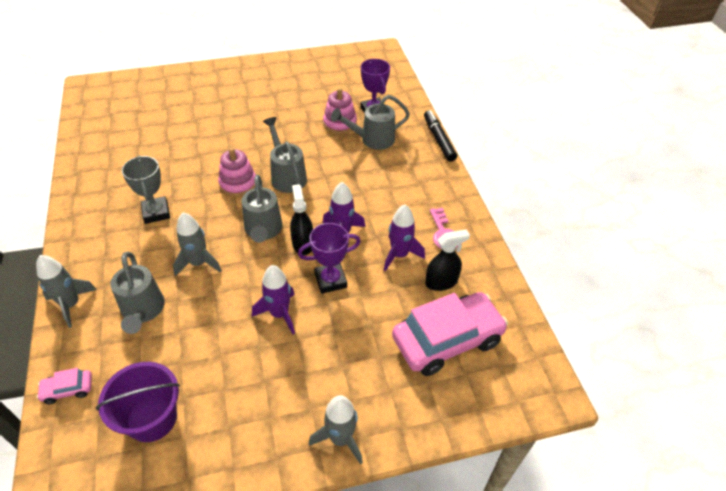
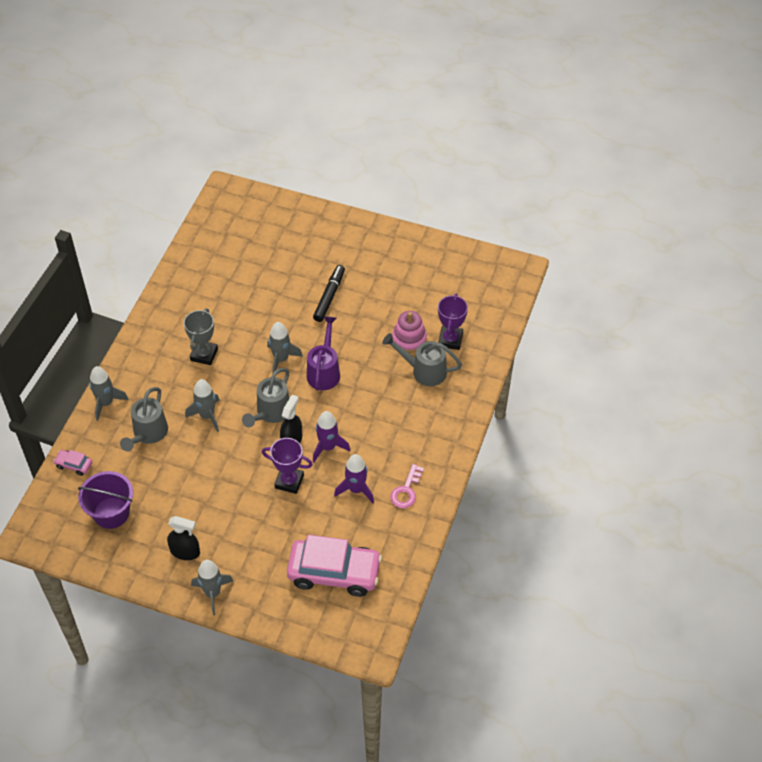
camera: 35 degrees right, 5 degrees up
(238, 184) = (281, 359): pink stacking toy -> grey rocket
(279, 314) = (235, 487): purple rocket -> none
(287, 176) = (324, 371): grey watering can -> purple watering can
(438, 139) = (482, 401): black marker -> black marker (329, 296)
(441, 282) = (368, 528): black spray bottle -> black spray bottle (185, 551)

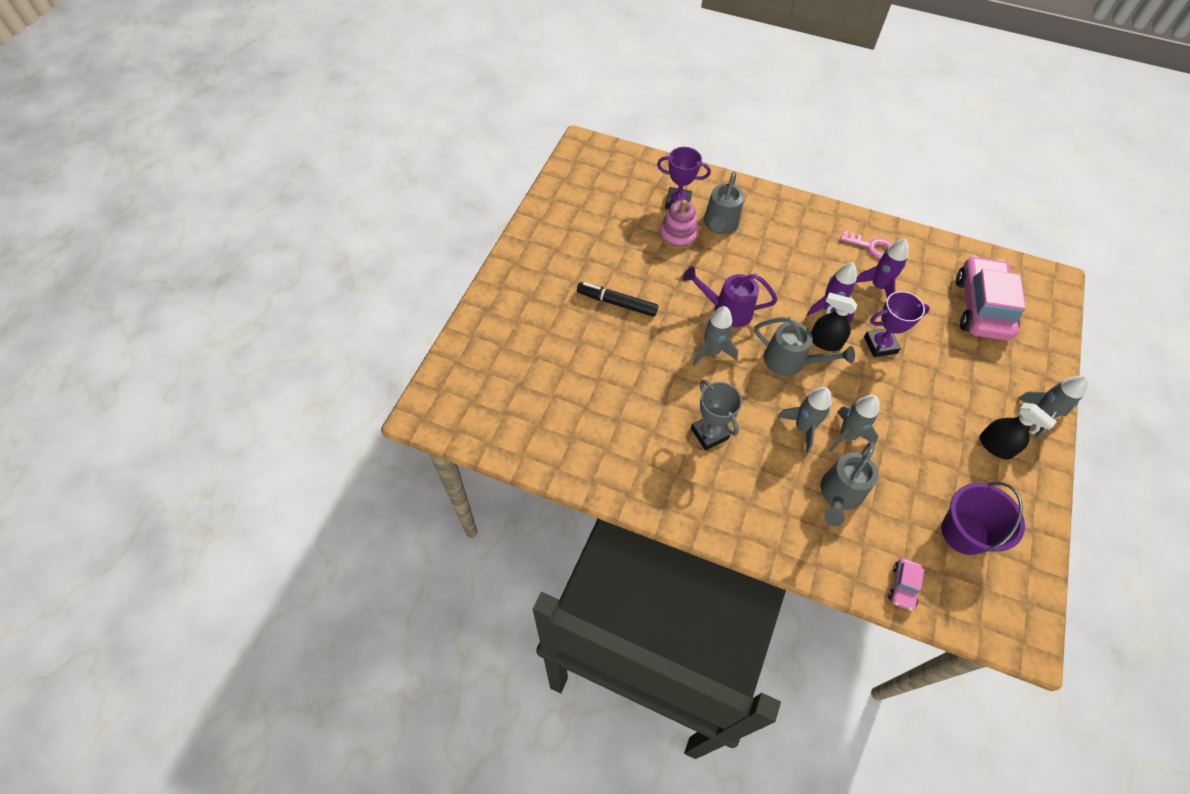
camera: 90 degrees left, 5 degrees up
(106, 403) = (797, 551): grey rocket -> grey rocket (847, 435)
(148, 434) = (839, 495): grey watering can -> grey watering can turned 105 degrees clockwise
(185, 551) = (995, 446): black spray bottle -> black spray bottle turned 120 degrees clockwise
(204, 354) = (709, 433): grey trophy -> grey trophy turned 45 degrees clockwise
(289, 481) = (880, 345): purple trophy -> purple trophy turned 60 degrees clockwise

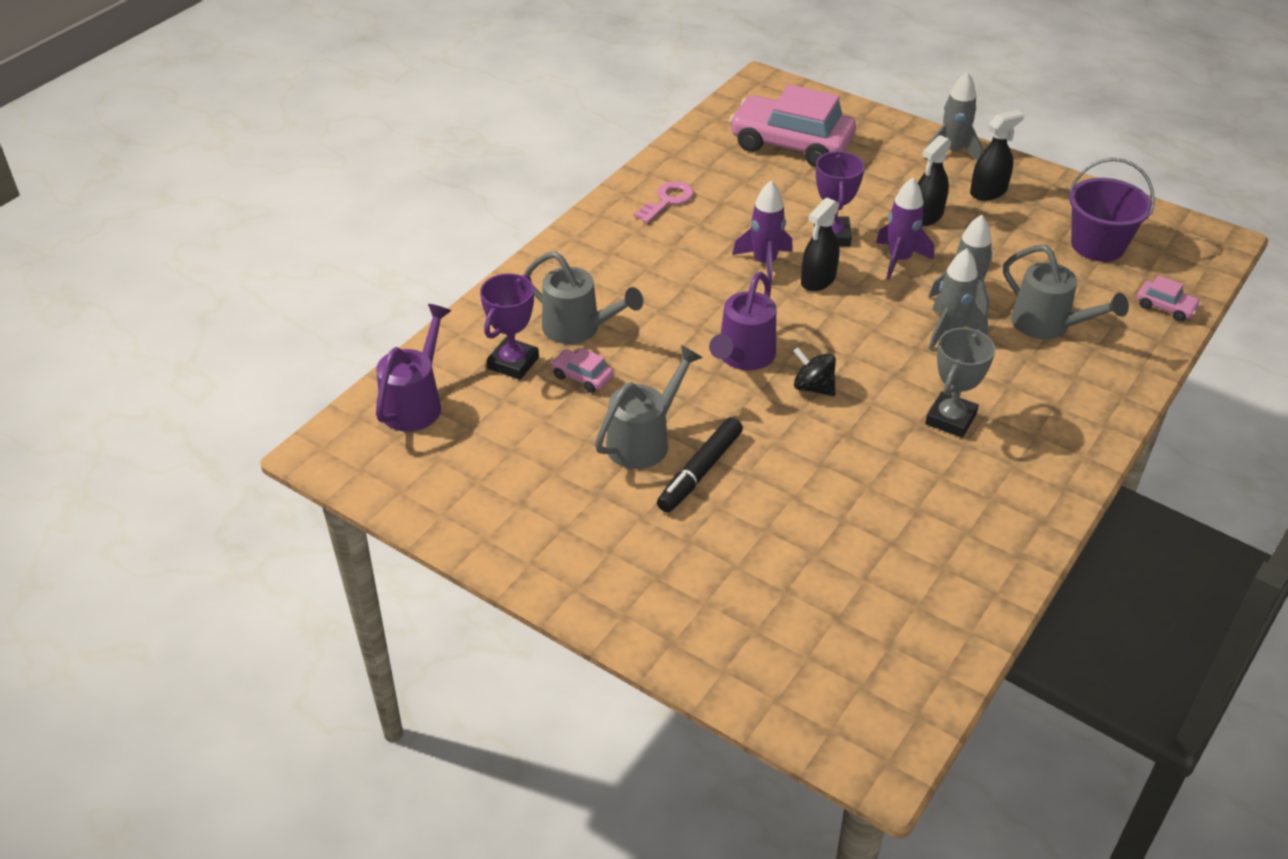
camera: 75 degrees left, 15 degrees down
(630, 170) = (416, 403): none -> purple watering can
(678, 235) = (582, 377): pink stacking toy -> pink car
(709, 433) = (950, 419): grey trophy -> grey trophy turned 45 degrees counterclockwise
(712, 351) = (813, 387): grey rocket -> black spinning top
(790, 362) = (844, 318): grey watering can -> grey watering can (644, 440)
(878, 286) = (737, 213): purple rocket -> purple rocket (899, 260)
(938, 404) = (926, 216): none -> black spray bottle

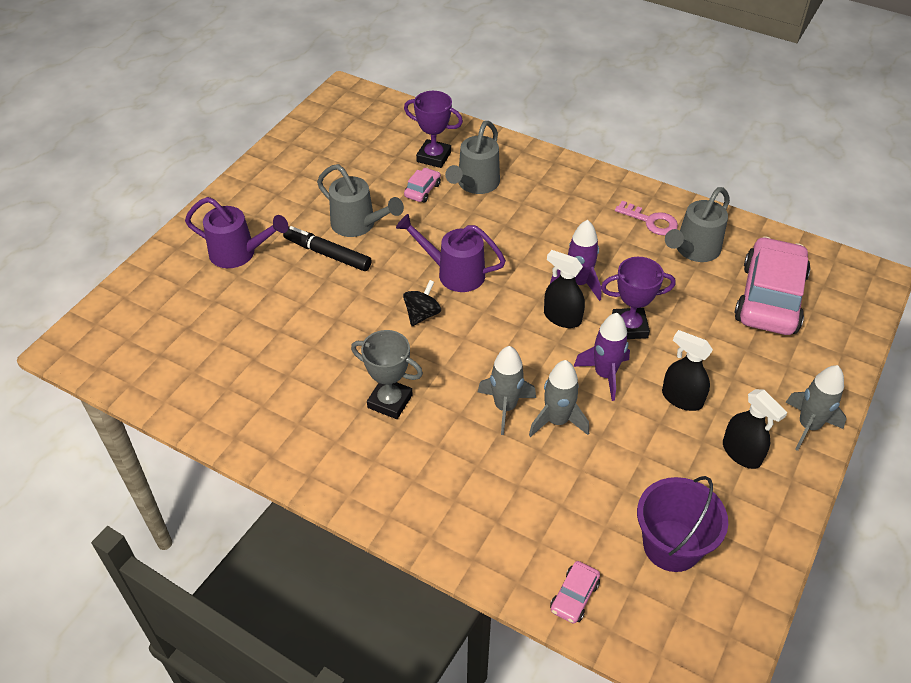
camera: 85 degrees right, 5 degrees up
(416, 403) = (390, 120): purple watering can -> purple watering can (239, 253)
(1048, 325) = (526, 485): grey watering can -> grey watering can (694, 250)

